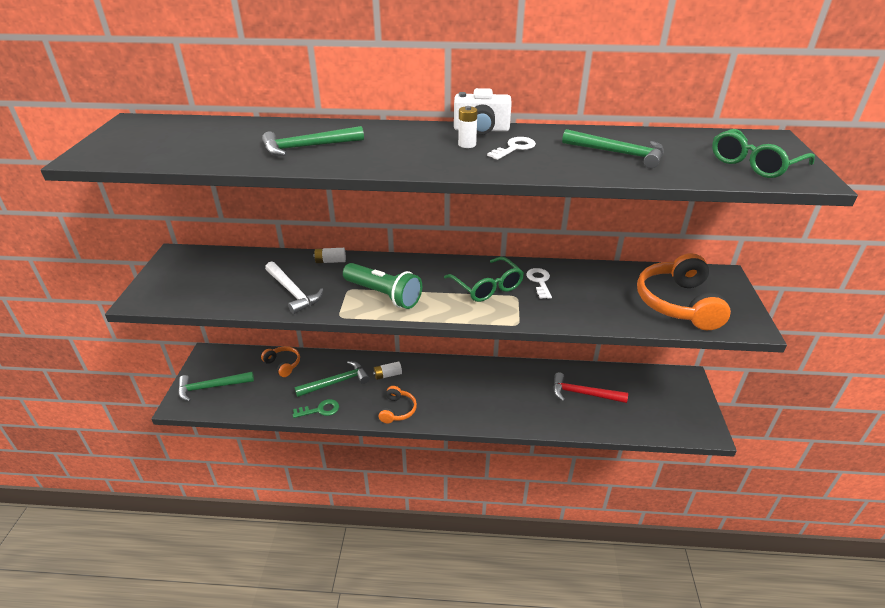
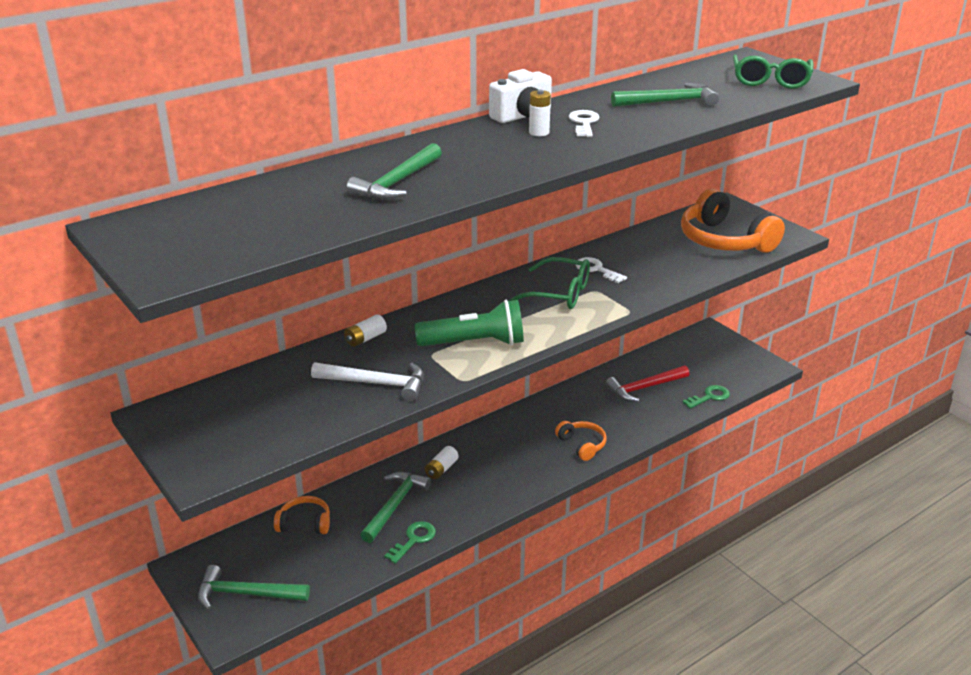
camera: 40 degrees left, 5 degrees down
(211, 387) = (246, 594): green hammer -> green hammer turned 60 degrees clockwise
(397, 410) = (495, 494): orange headphones -> orange headphones (582, 445)
(626, 428) = (709, 397): none -> green key

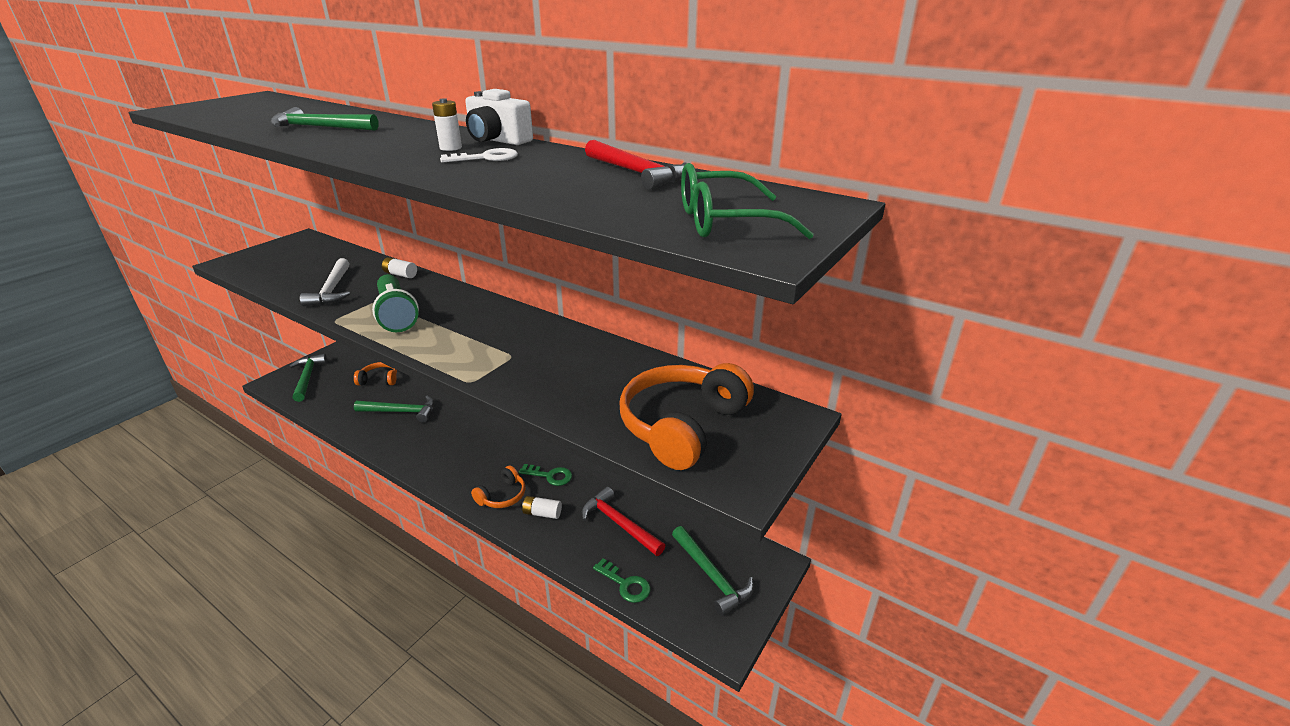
camera: 70 degrees right, 0 degrees up
(305, 523) = (379, 380): orange headphones -> orange headphones turned 75 degrees counterclockwise
(413, 540) = (360, 430): green key -> green key (550, 476)
(441, 469) = (450, 423): white battery -> white battery (542, 513)
(559, 293) = (498, 338): green glasses -> none
(596, 270) = (557, 350): white key -> none
(657, 86) = (637, 173): none -> red hammer
(669, 102) = (581, 181): green hammer -> green hammer (711, 576)

